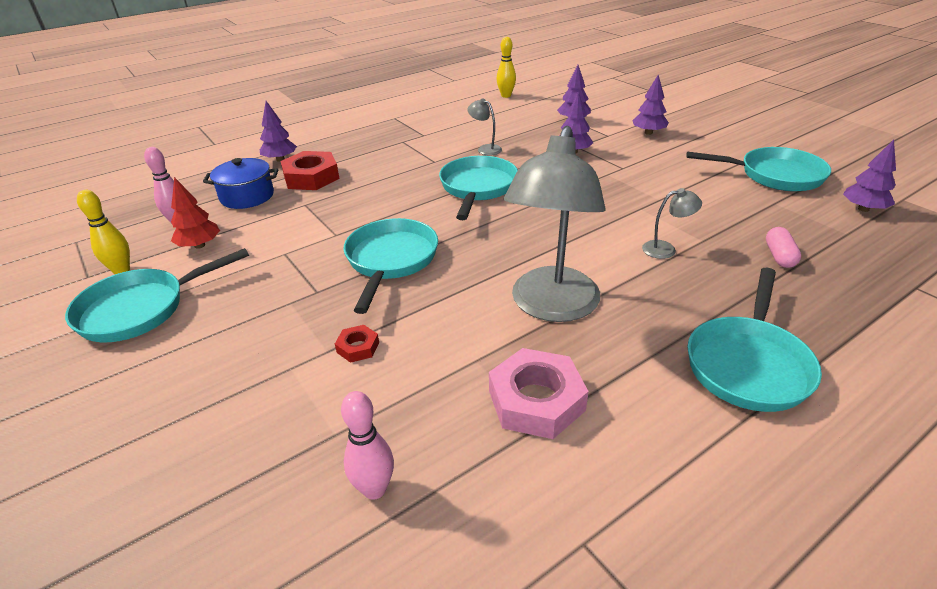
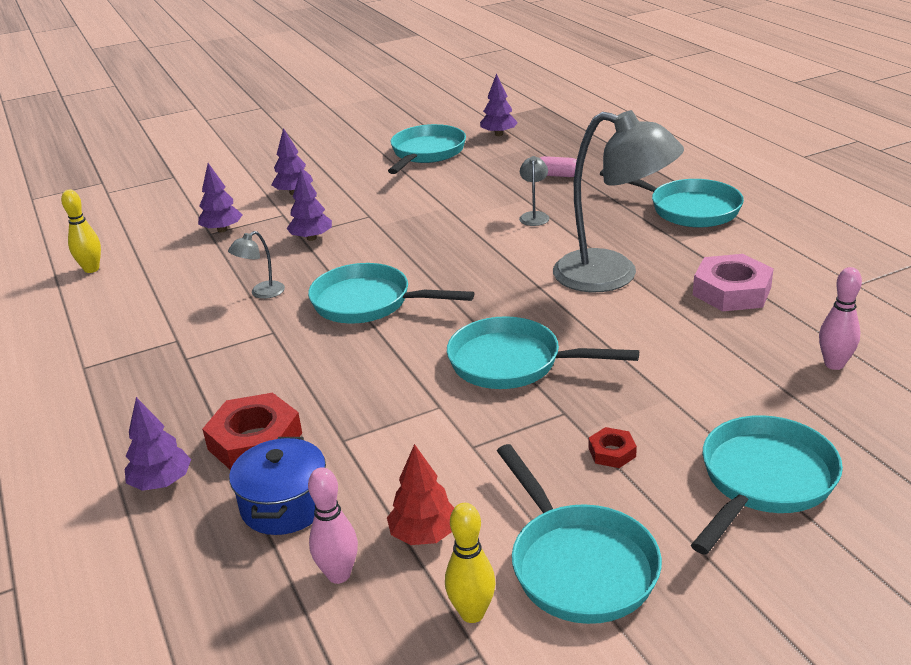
camera: 80 degrees left, 5 degrees down
(190, 412) = (764, 480): none -> turquoise pan
(358, 347) = (665, 379): red nut -> red nut (612, 452)

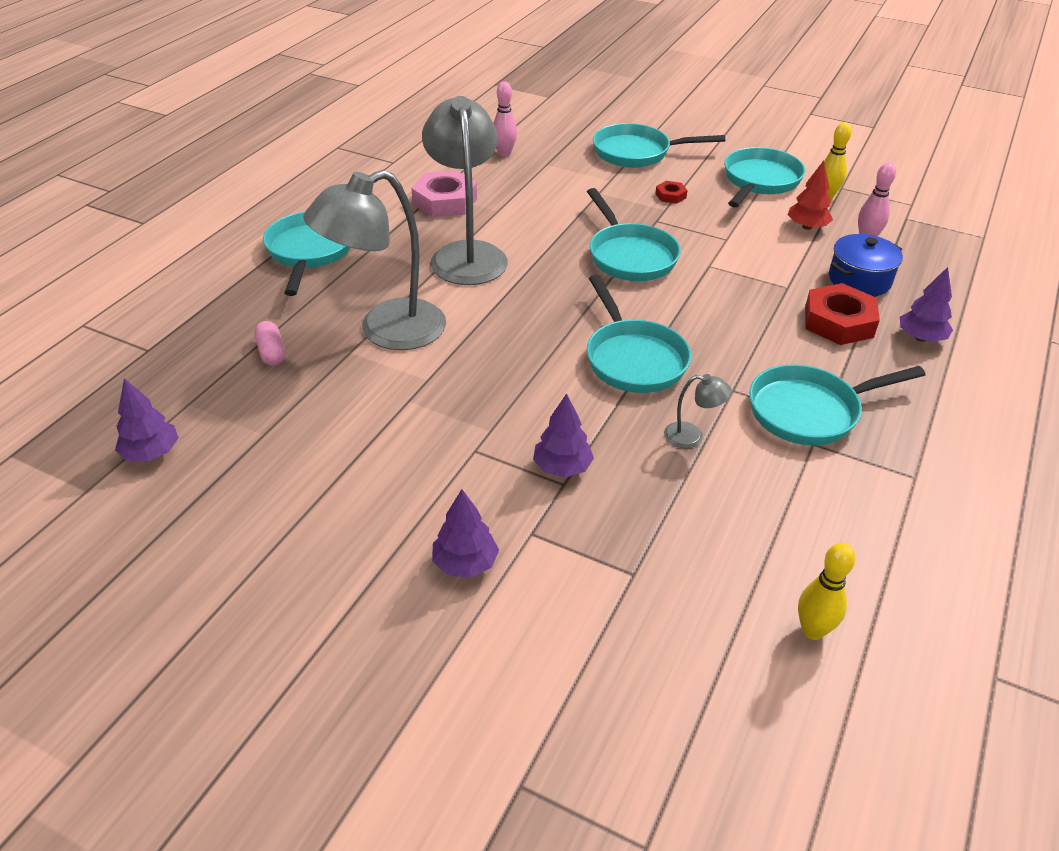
camera: 130 degrees left, 10 degrees up
(222, 230) = (615, 567): purple tree -> none
(426, 153) = (254, 495): turquoise pan -> turquoise pan (809, 411)
(534, 216) = (386, 331): grey lamp -> grey lamp, size x2.46

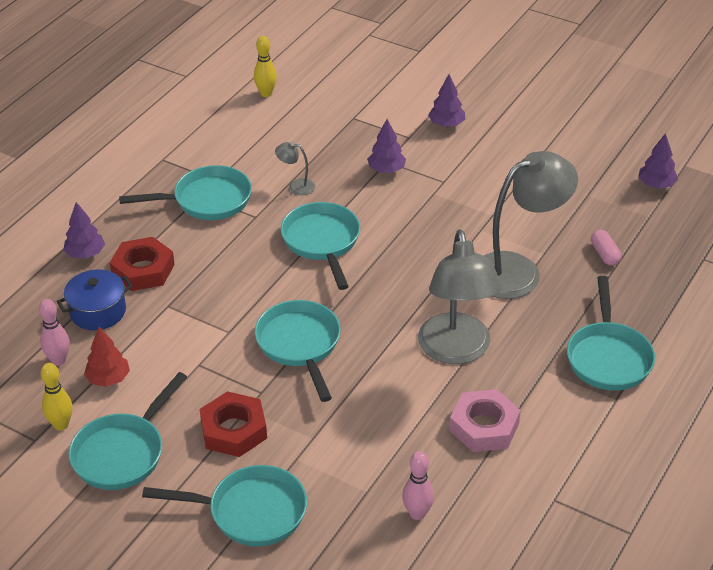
camera: 175 degrees left, 0 degrees up
(670, 196) = (234, 430): red nut -> red nut, size x2.05

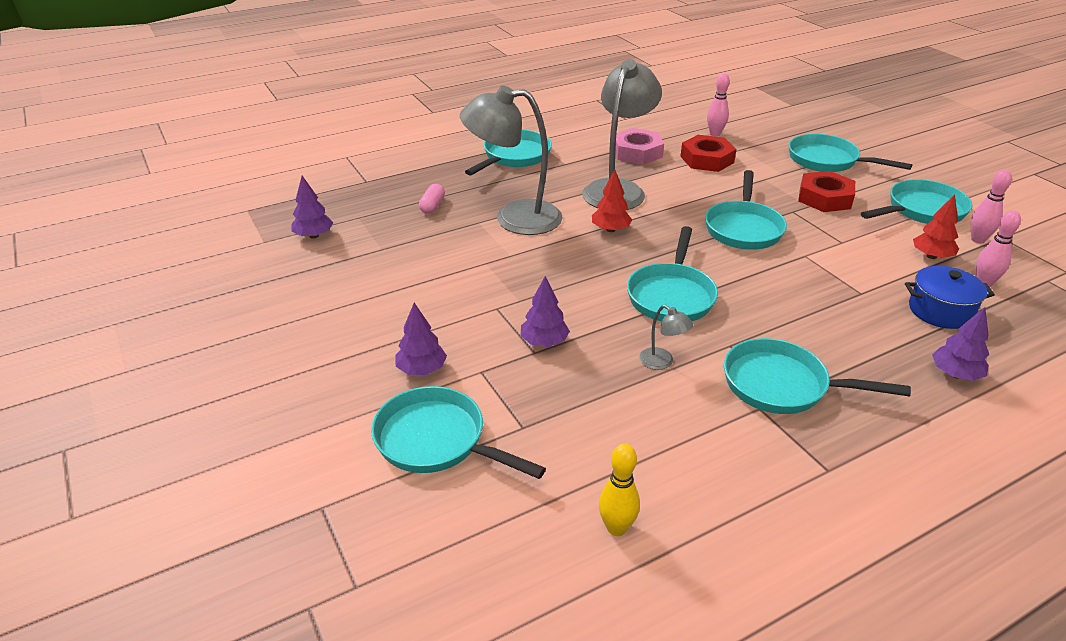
camera: 150 degrees left, 5 degrees down
(61, 425) = (978, 240): yellow bowling pin -> pink bowling pin
(143, 270) = (883, 334): red nut -> red nut (707, 159)
(395, 94) = (436, 441): none -> turquoise pan
(421, 292) = (610, 229): none -> red tree

